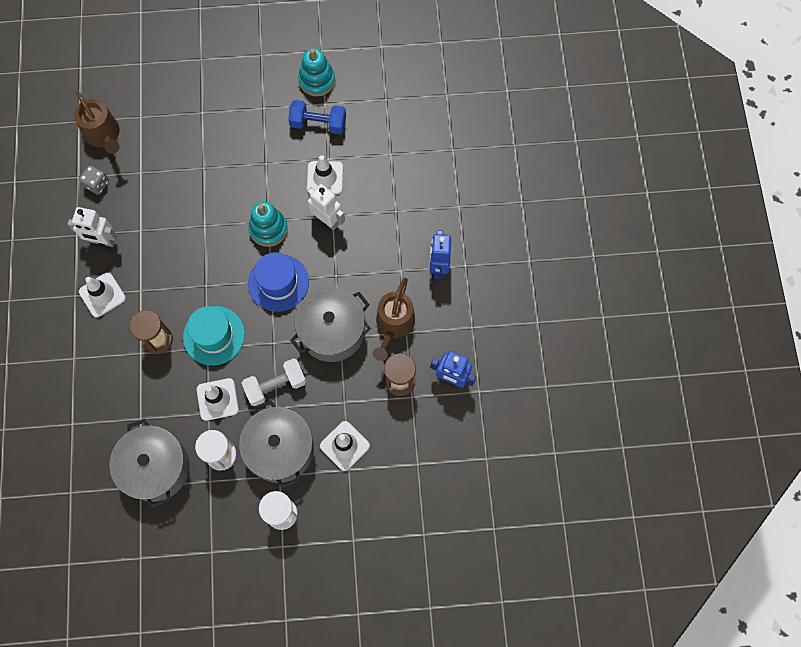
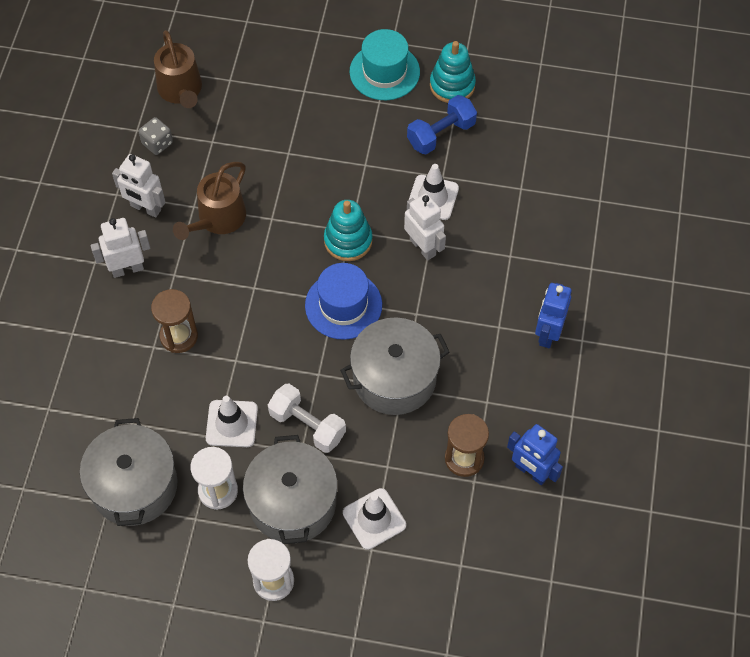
camera: 15 degrees right, 10 degrees down
(102, 295) = (127, 269): white traffic cone -> white robot
(214, 335) = (248, 348): turquoise hat -> turquoise hat (384, 72)
(276, 385) = (307, 425): white dumbbell -> white dumbbell turned 45 degrees clockwise
(318, 124) = (441, 134): blue dumbbell -> blue dumbbell turned 60 degrees counterclockwise
(393, 325) = (473, 389): brown watering can -> brown watering can (218, 219)

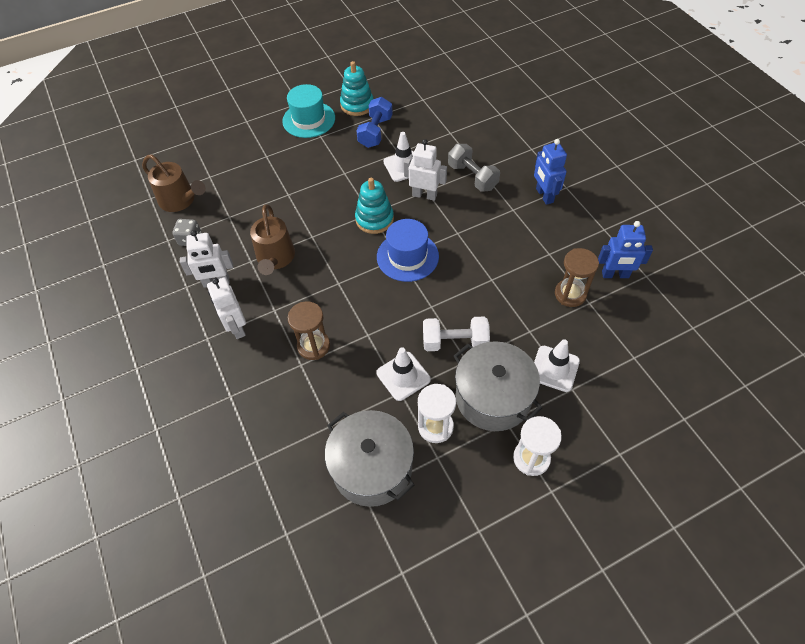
camera: 35 degrees left, 5 degrees down
(127, 269) = (236, 327): white robot -> white robot turned 60 degrees counterclockwise
(394, 378) = (481, 277): grey pot -> none
(493, 259) = (472, 177): none -> grey dumbbell

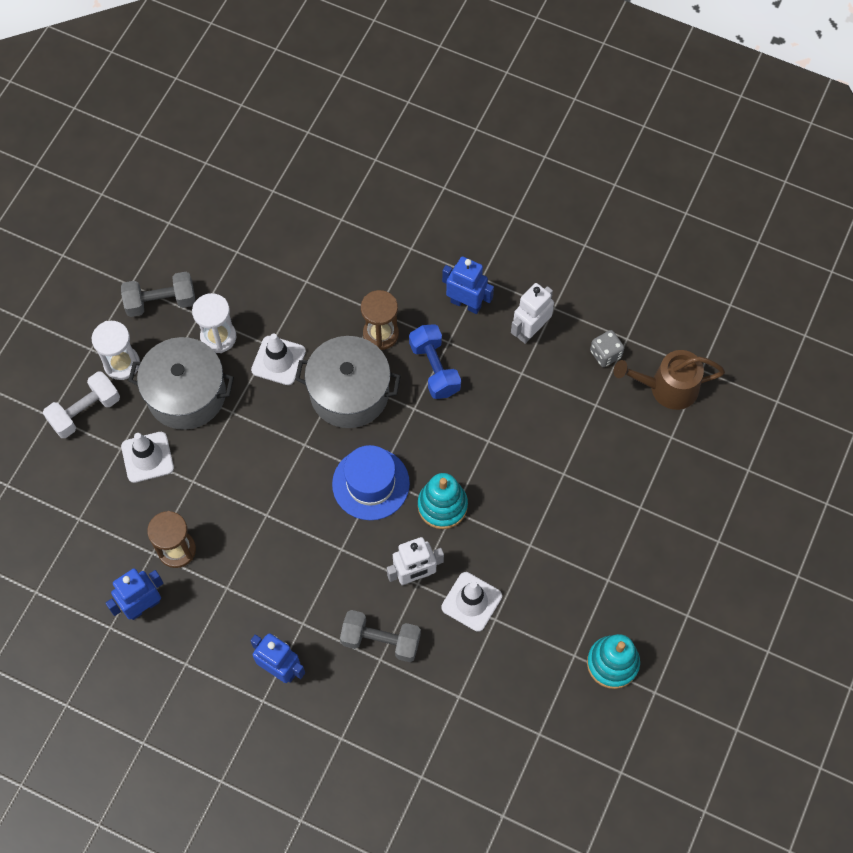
camera: 140 degrees right, 10 degrees up
(236, 327) = (466, 304): white robot -> blue robot
(275, 258) = (500, 392): brown watering can -> none
(309, 120) = (647, 596): turquoise hat -> none
(372, 467) = (246, 273): grey pot -> grey pot (349, 392)
(375, 132) = (549, 632): blue dumbbell -> blue dumbbell (434, 368)
(455, 342) = (256, 423): white dumbbell -> white dumbbell (85, 411)
(462, 493) = (161, 302): none -> grey dumbbell

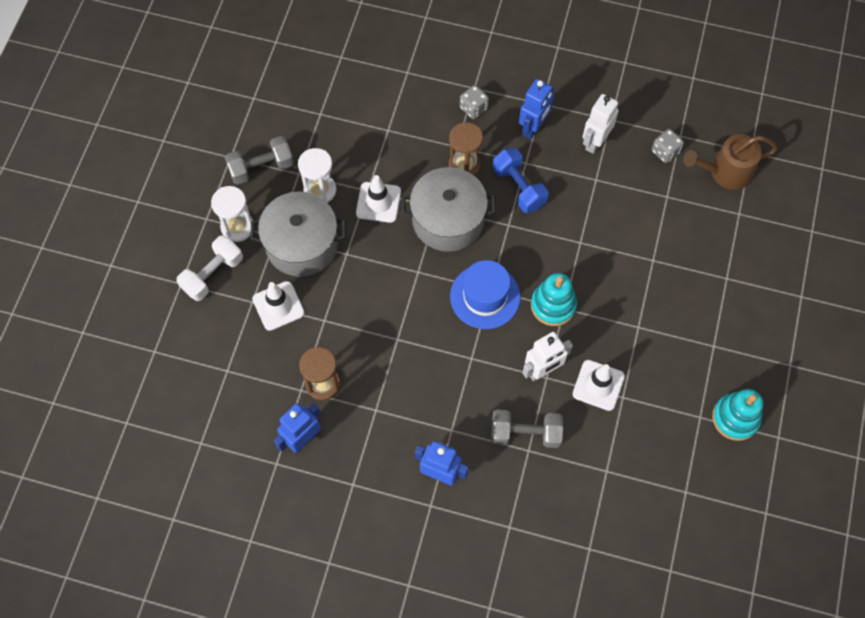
camera: 10 degrees left, 0 degrees up
(405, 271) = (473, 108): none -> grey dice
(466, 304) = (533, 128): blue robot -> blue robot turned 105 degrees clockwise

